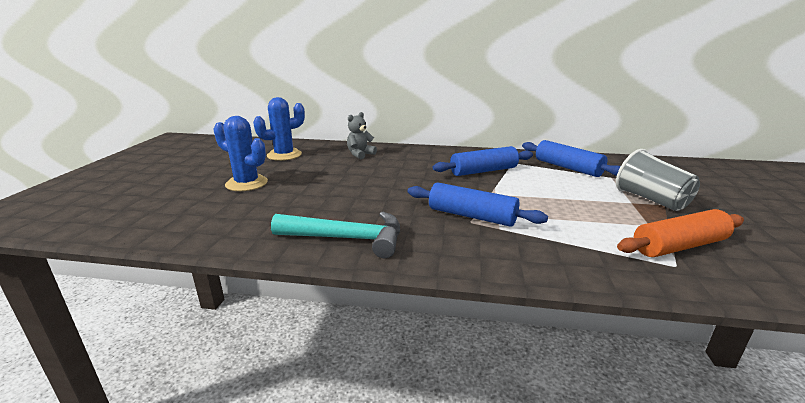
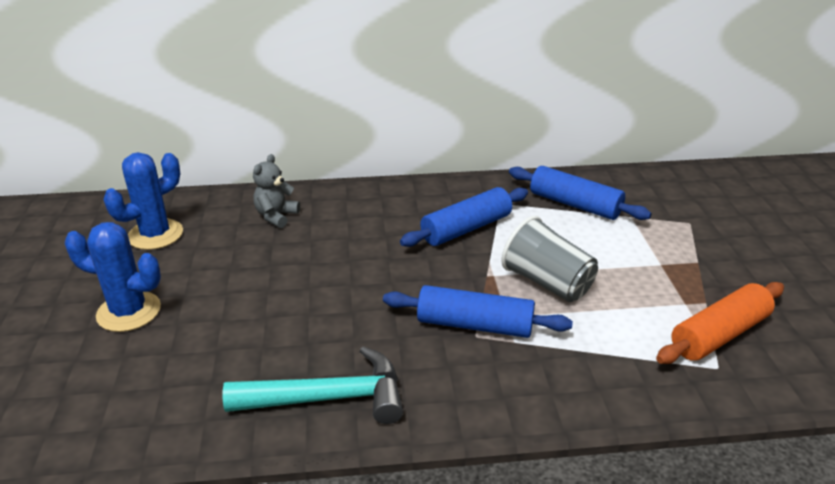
camera: 15 degrees left, 10 degrees up
(651, 200) = (682, 256): grey cup -> grey cup (547, 283)

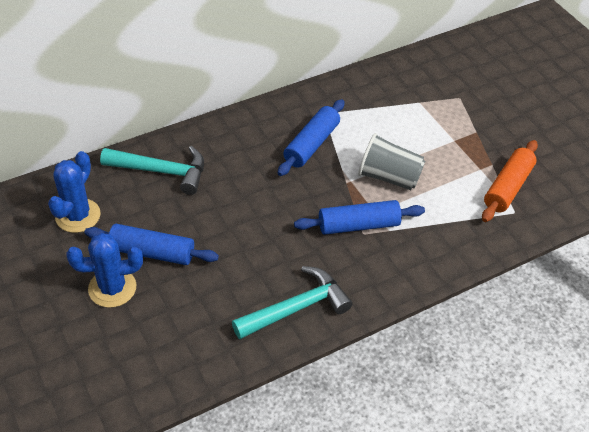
camera: 25 degrees left, 15 degrees up
(276, 216) = (162, 171): grey teddy bear -> turquoise hammer
(575, 204) = (377, 101): blue rolling pin -> blue rolling pin (152, 252)

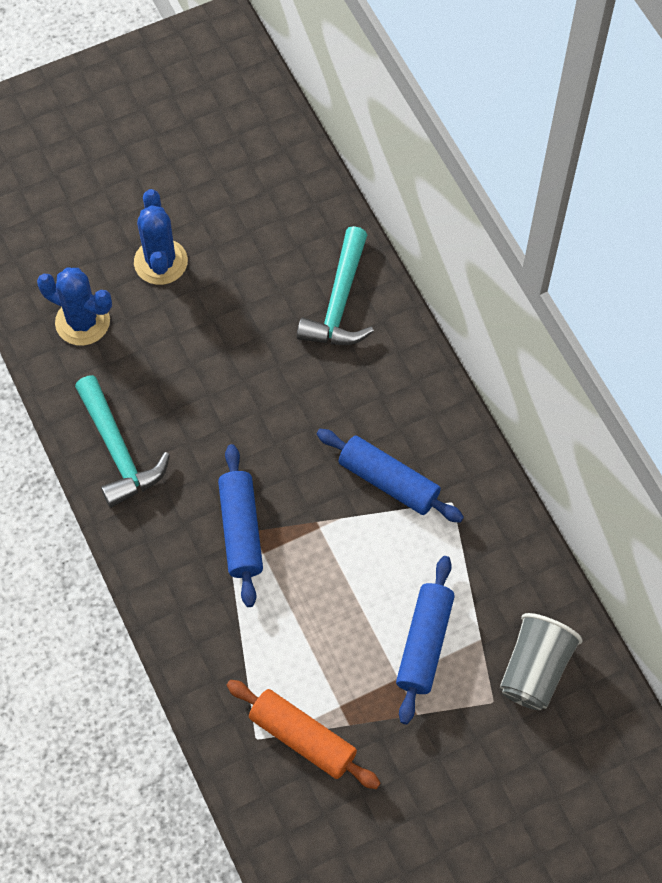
camera: 95 degrees right, 15 degrees up
(78, 216) = (269, 218): blue cactus -> blue cactus (82, 322)
(152, 252) = (209, 298): blue rolling pin -> blue rolling pin (424, 643)
(389, 177) = (325, 577): grey cup -> grey cup (534, 670)

